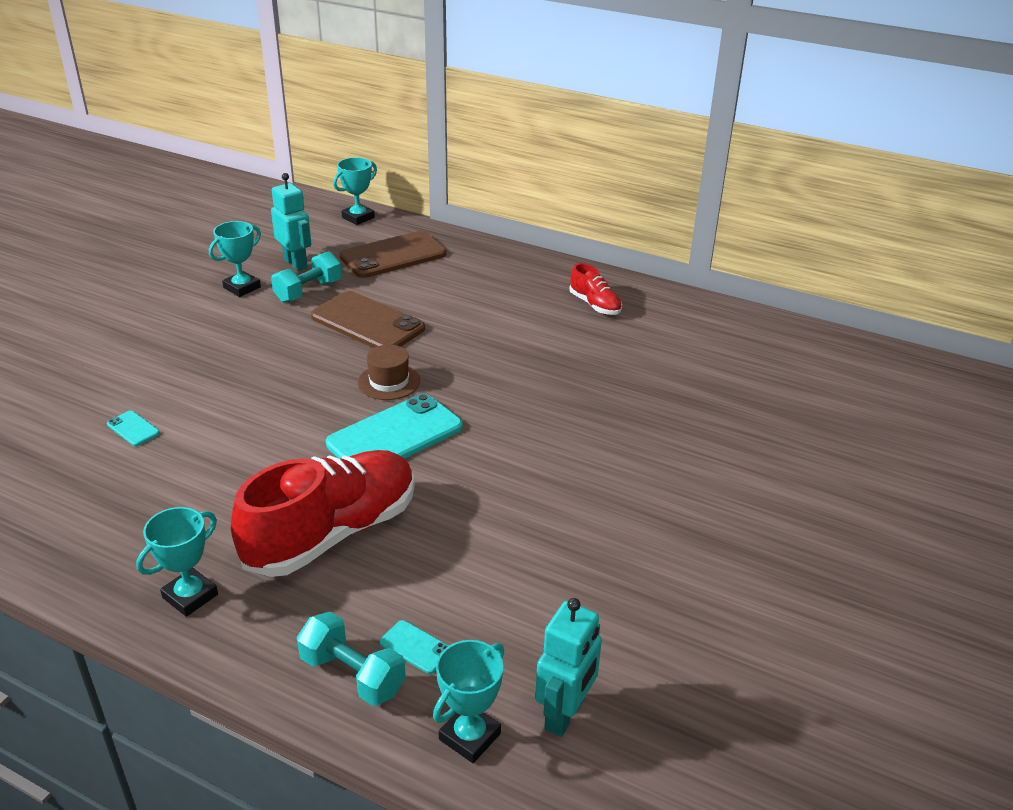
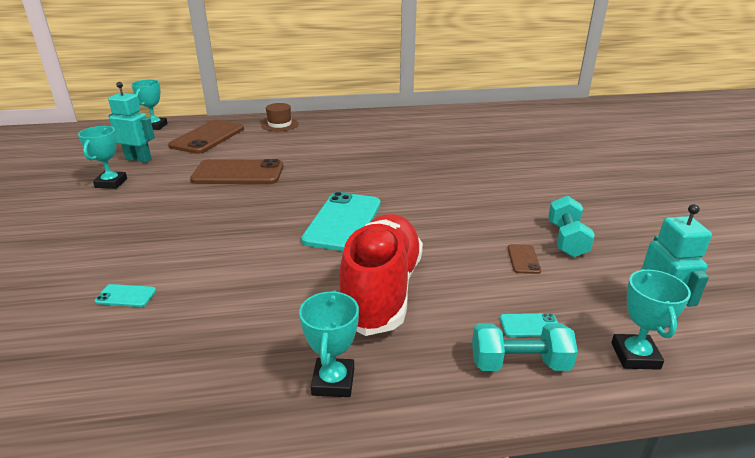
camera: 35 degrees left, 5 degrees down
(308, 291) = (170, 170): turquoise dumbbell -> turquoise dumbbell (566, 240)
(389, 382) = (297, 197): brown hat -> brown hat (279, 124)
(517, 575) = (523, 259): none -> brown phone
(595, 305) = (367, 126): red shoe -> none

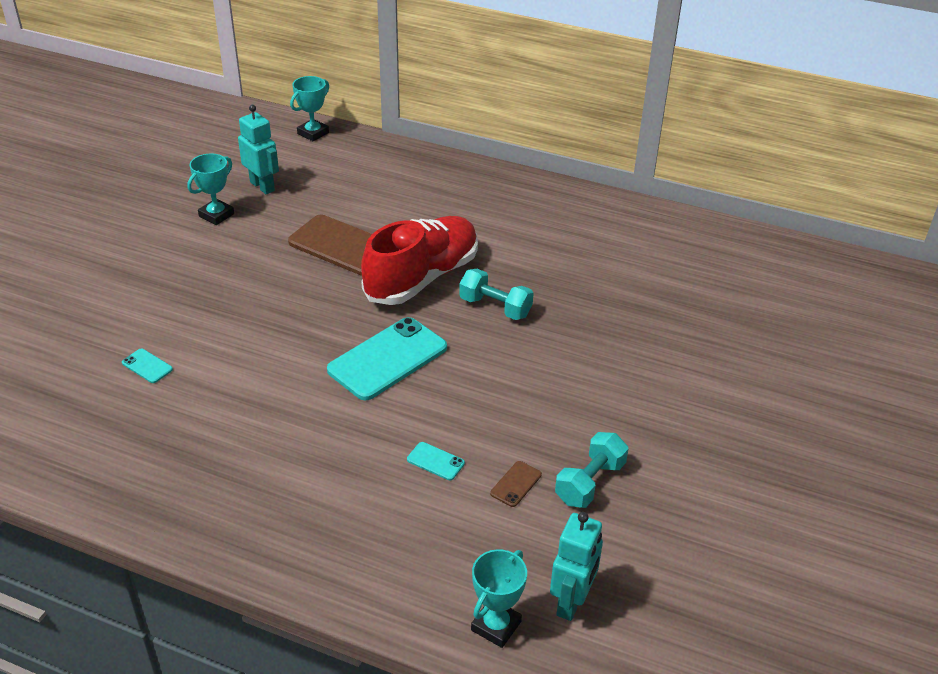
camera: 30 degrees right, 10 degrees up
(207, 137) = (354, 173): brown phone -> none
(279, 124) = (449, 177): brown hat -> none
(333, 381) = (236, 521): turquoise trophy -> none
(381, 290) = (348, 456): red shoe -> red shoe (422, 278)
(519, 364) = (389, 581): turquoise dumbbell -> turquoise dumbbell (495, 307)
(530, 325) = (438, 553): turquoise phone -> turquoise phone (435, 461)

